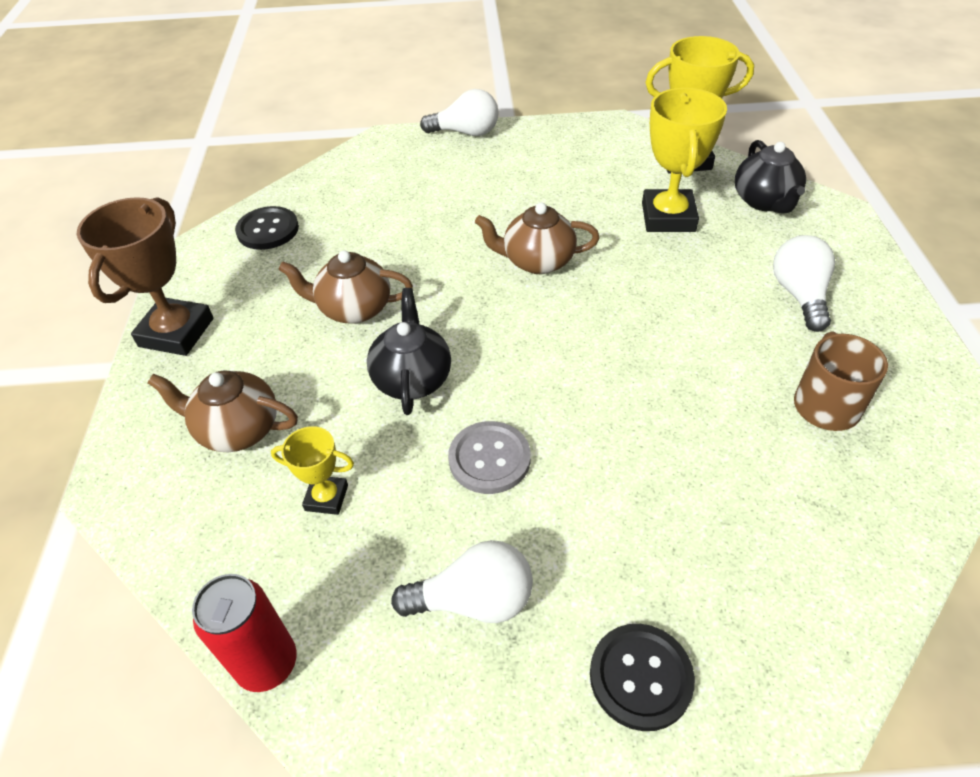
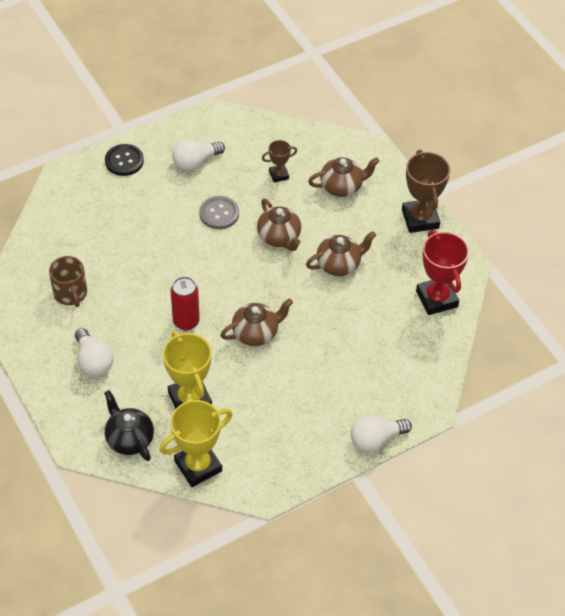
camera: 150 degrees right, 5 degrees up
(267, 664) = (257, 120): red can -> red can (186, 321)
(268, 230) = (436, 299): black button -> red trophy
(326, 498) = (278, 175): yellow trophy -> brown trophy
(412, 379) = (279, 237): black teapot -> brown teapot

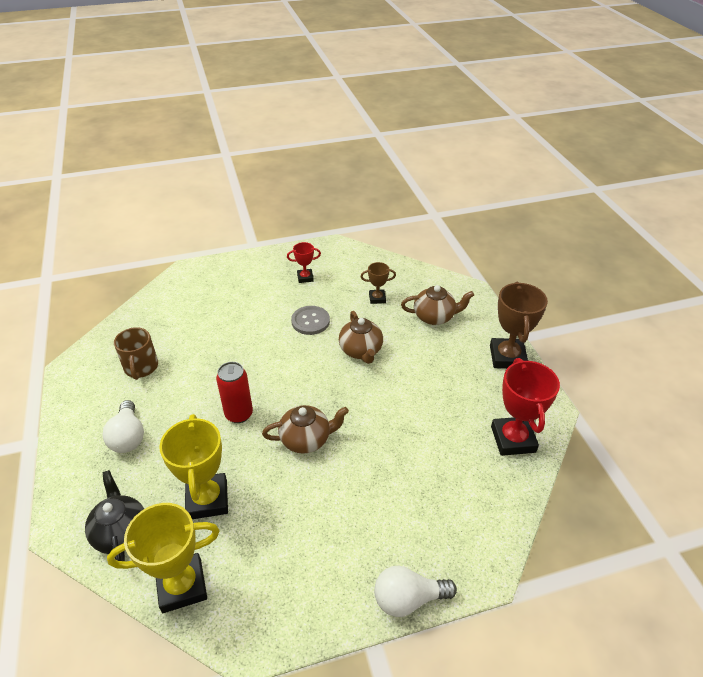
camera: 15 degrees right, 10 degrees down
(124, 161) = (243, 268): black button -> none
(195, 162) = (305, 277): white light bulb -> red trophy
(339, 264) = (414, 386): brown teapot -> none

